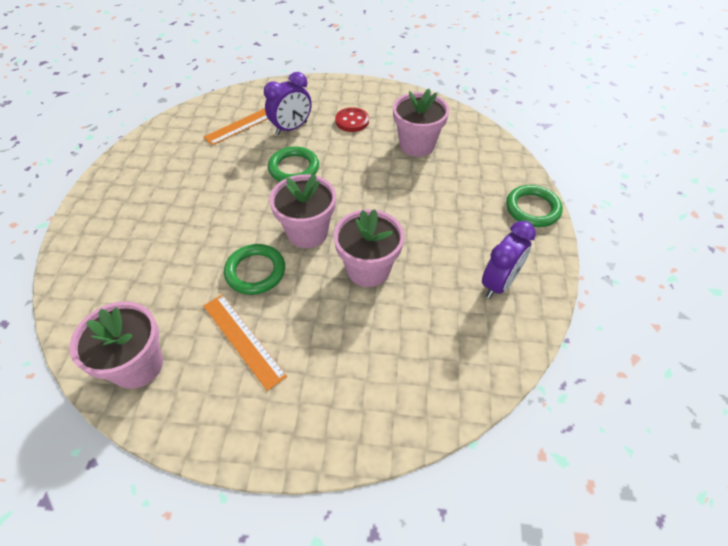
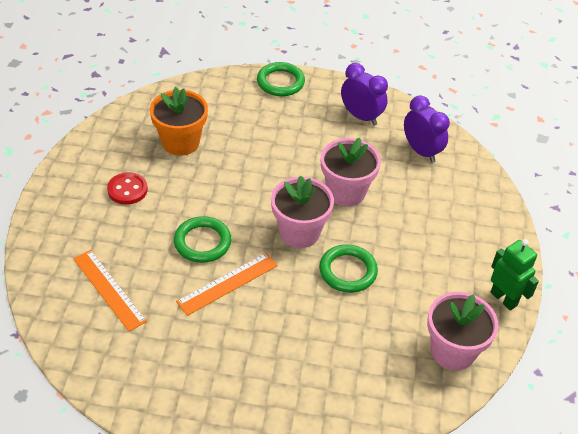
camera: 90 degrees left, 5 degrees down
(202, 430) = (504, 299): none -> green robot
(243, 339) = (422, 277): orange ruler -> orange ruler (227, 283)
(291, 128) = (129, 244): purple clock -> purple clock (421, 151)
(417, 145) = (180, 142): pink flower pot -> orange flower pot

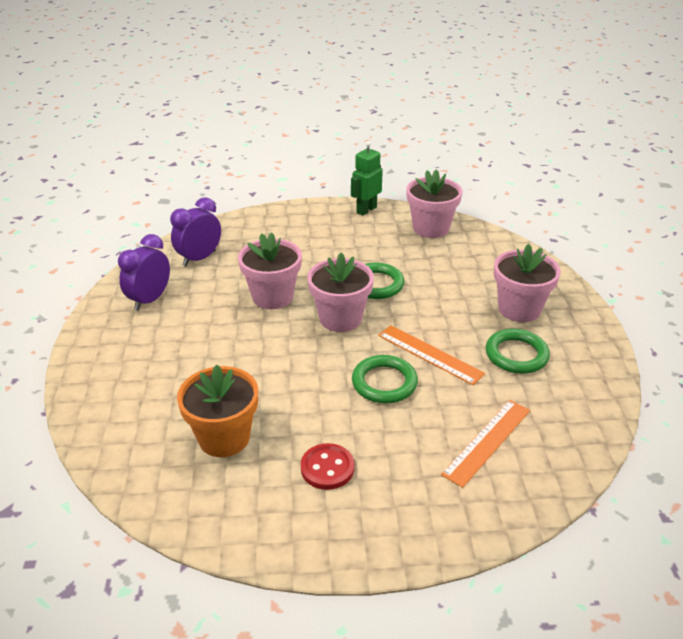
camera: 100 degrees left, 10 degrees down
(273, 381) = (519, 309): none -> pink flower pot
(280, 82) = (89, 369): green ring -> green ring (516, 355)

